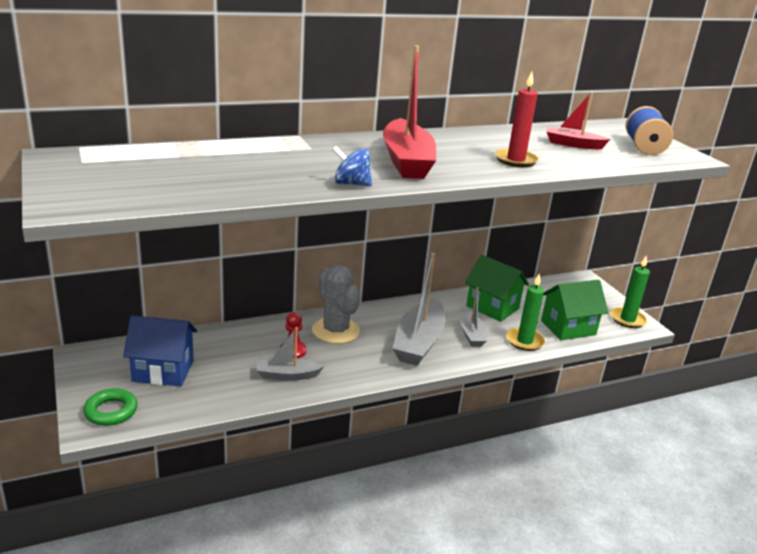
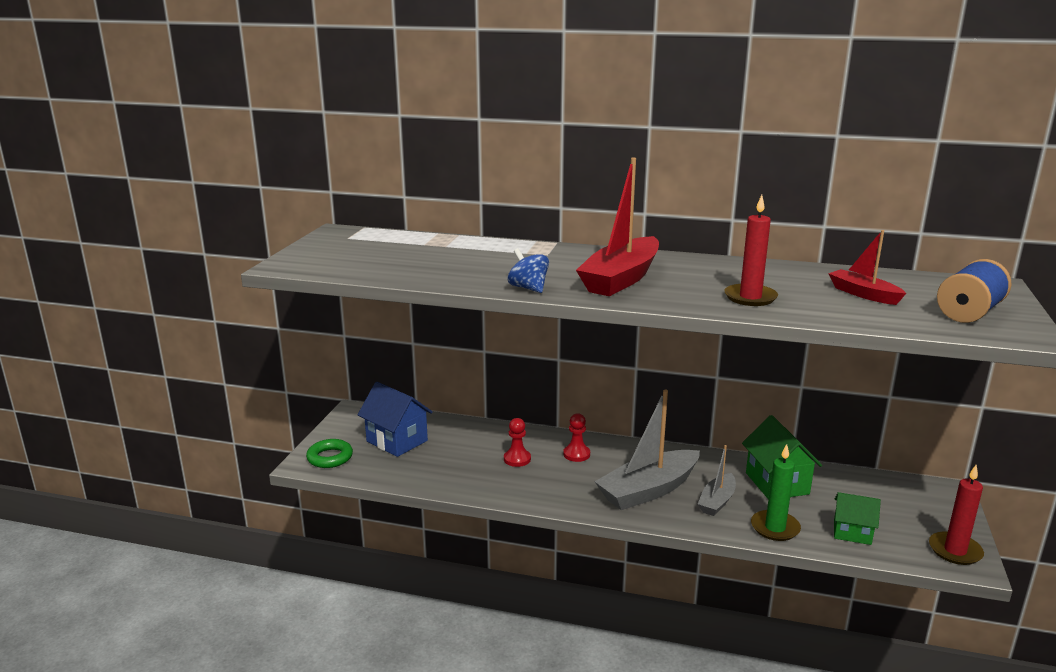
camera: 40 degrees right, 5 degrees down
(287, 375) = (489, 477): grey boat -> none
(335, 331) = (576, 454): grey cactus -> red pawn
(568, 328) = (852, 533): green house -> green house, size x0.64
(627, 319) = (955, 551): green candle -> red candle

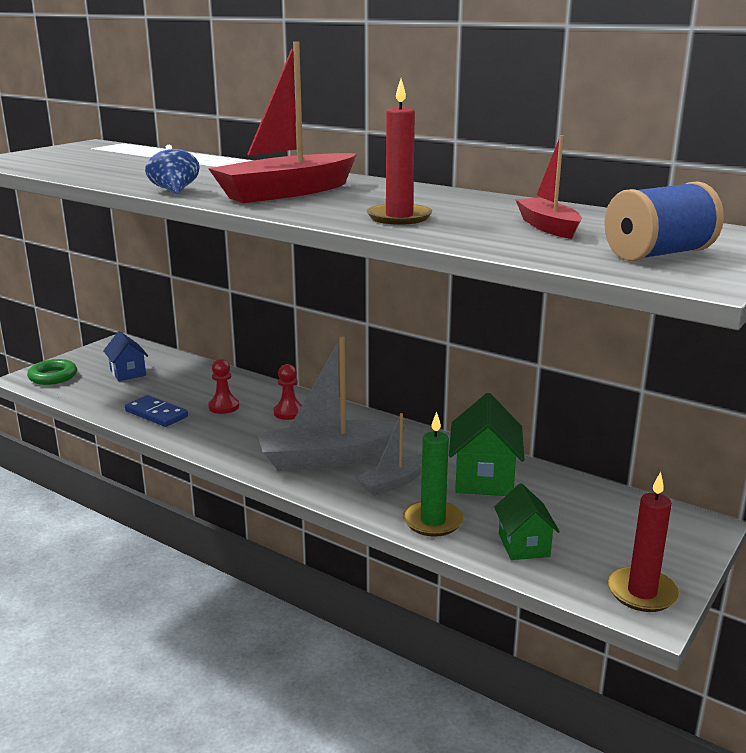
camera: 20 degrees right, 0 degrees up
(397, 441) = (128, 373): blue house -> blue house, size x0.64
(466, 477) = (156, 414): none -> blue domino
(852, 533) = (523, 545): green house -> green house turned 45 degrees clockwise

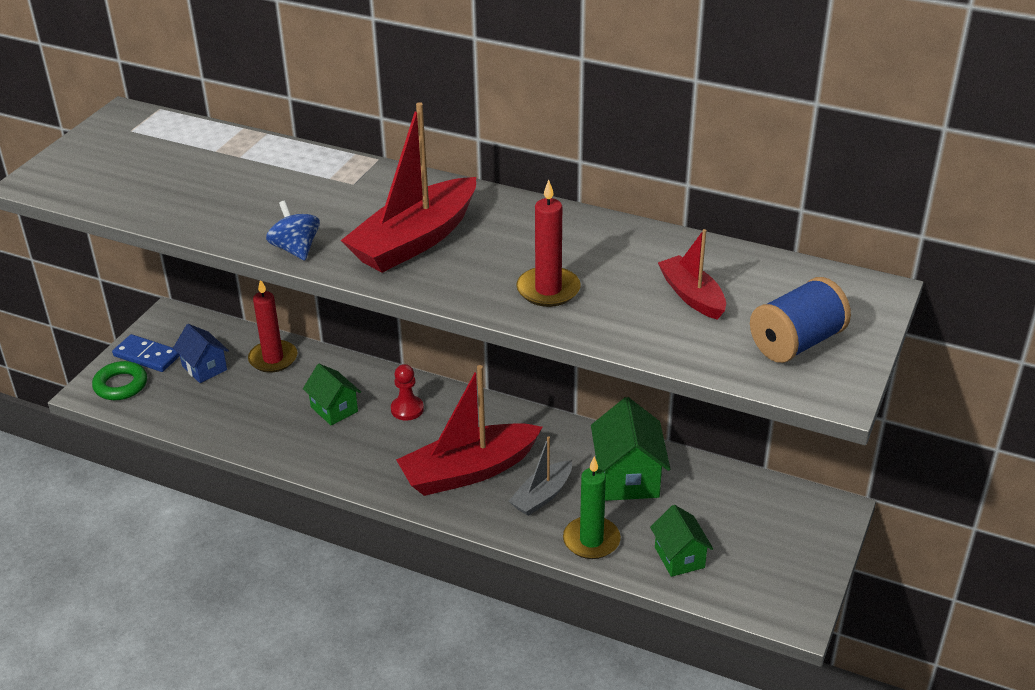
camera: 10 degrees left, 15 degrees up
(156, 414) = (265, 430): blue domino -> blue domino (147, 356)
(224, 407) = (334, 409): red pawn -> green house
(328, 458) = (468, 471): grey boat -> red boat
(642, 592) = (788, 596): red candle -> red candle (273, 359)

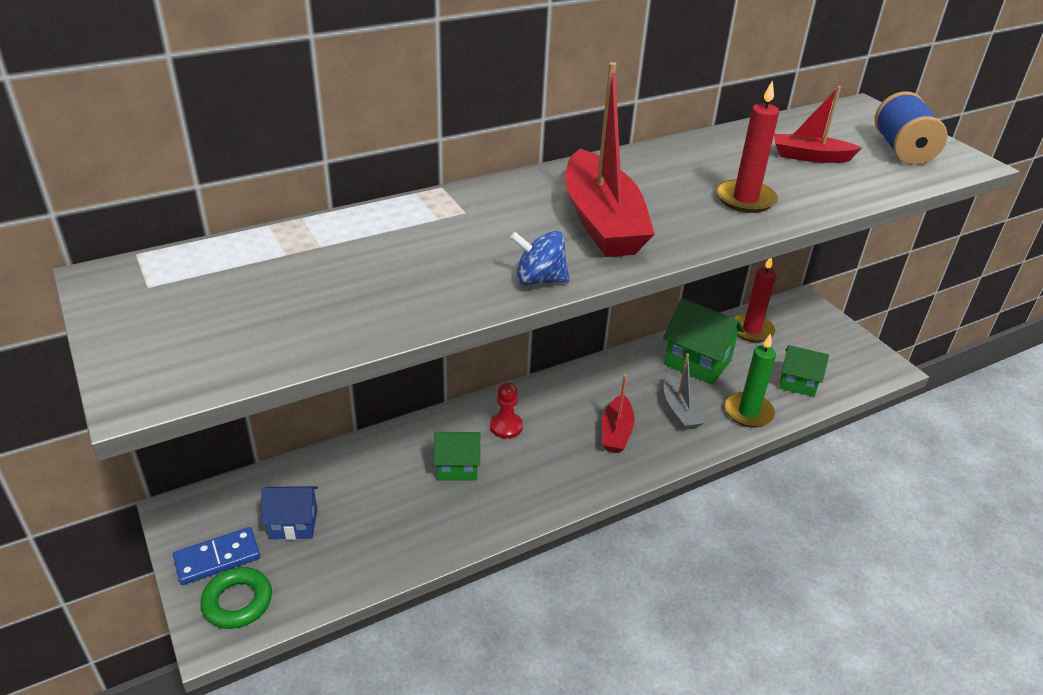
camera: 55 degrees left, 0 degrees up
(273, 359) = (341, 471): red candle -> red candle (751, 330)
(468, 471) = (616, 432): red boat -> red boat, size x0.55

